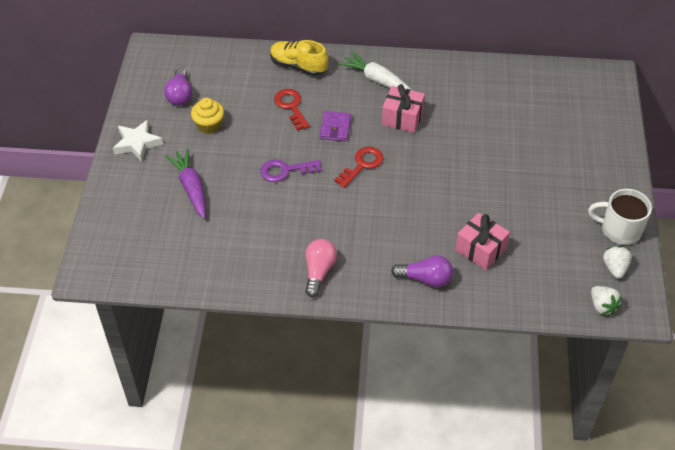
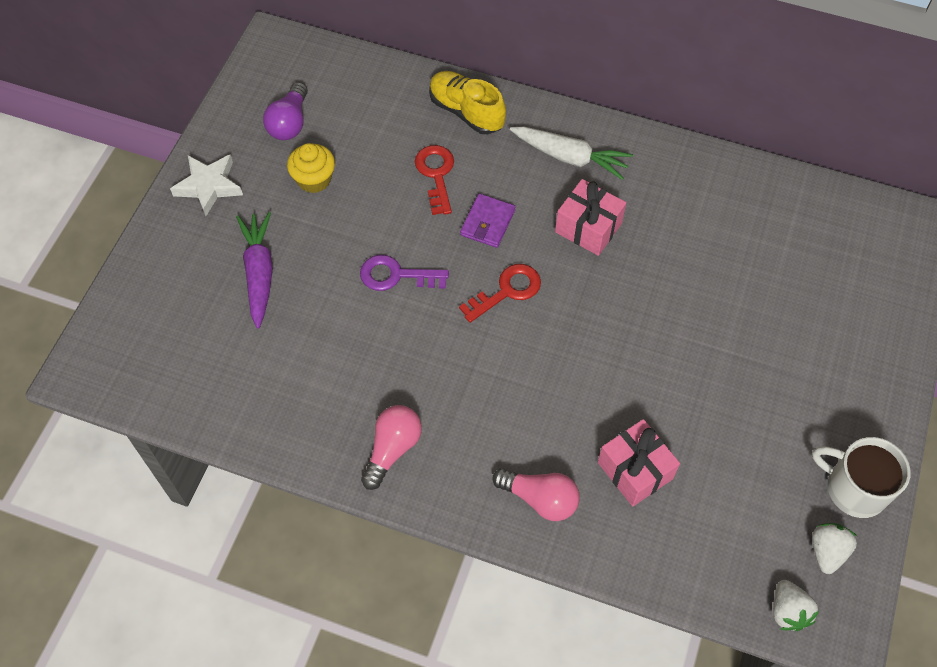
camera: 15 degrees right, 10 degrees up
(377, 80) = (570, 157): white carrot -> white carrot turned 150 degrees clockwise
(425, 279) = (540, 499): purple light bulb -> pink light bulb

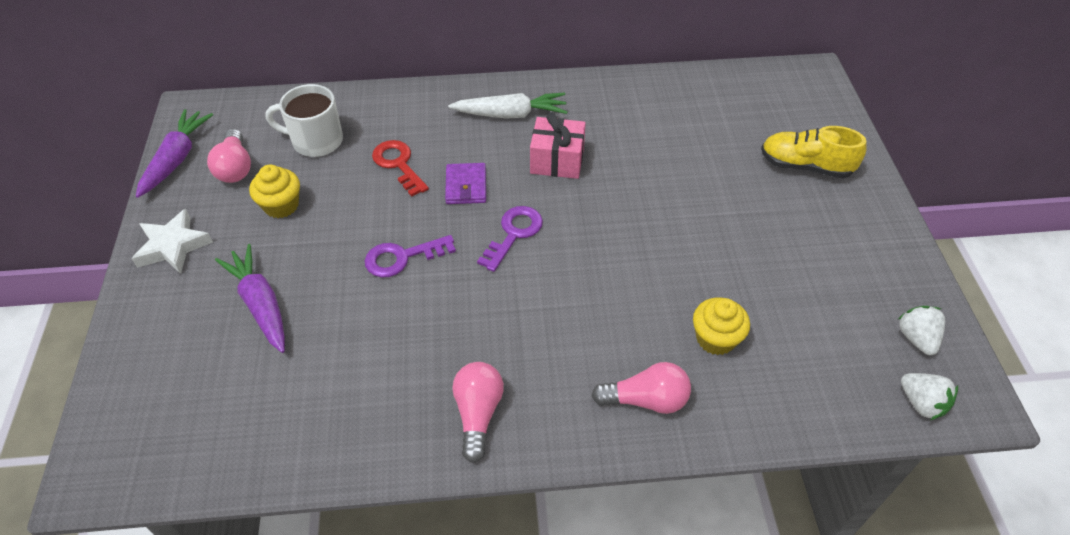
camera: 25 degrees left, 10 degrees down
(243, 93) = (177, 158): none -> purple carrot
(289, 123) = (235, 167): purple light bulb -> pink light bulb
(466, 112) = (401, 109): yellow shoe -> yellow shoe (805, 166)
(507, 291) = (514, 234): red key -> purple key
(635, 470) = (715, 338): pink gift -> yellow cupcake
(854, 488) = (901, 279): white mug -> white mug (316, 141)

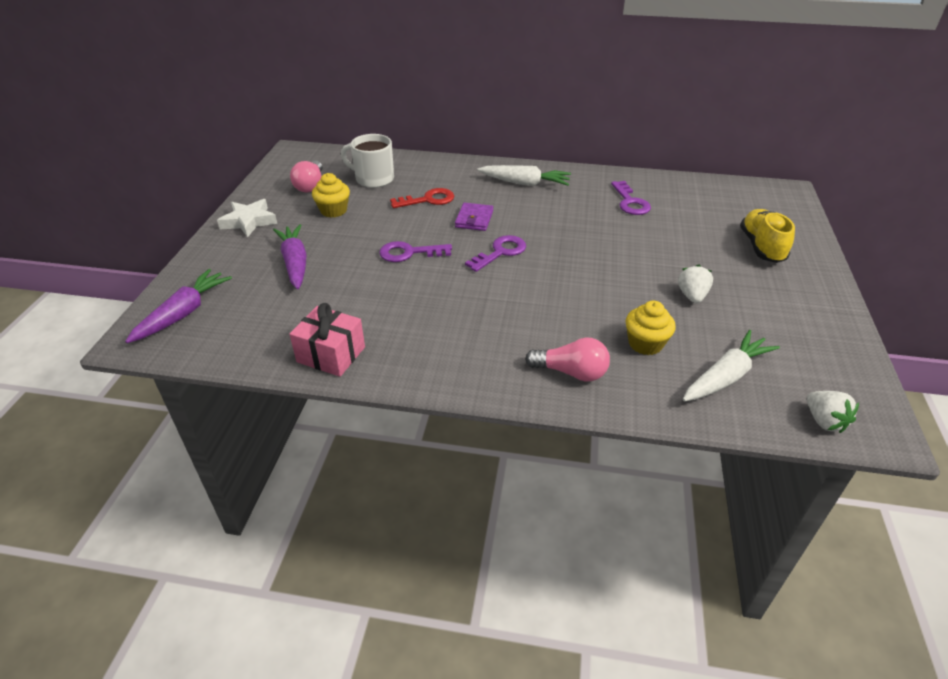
camera: 15 degrees right, 10 degrees down
(177, 158) = (273, 175): purple carrot -> purple carrot (184, 313)
(398, 164) = (428, 200): red key -> red key turned 90 degrees clockwise
(478, 414) = (430, 355): pink light bulb -> none
(557, 161) = (551, 214): pink gift -> pink gift (331, 354)
(644, 123) = (630, 202): none -> purple key
(805, 166) = (761, 247): yellow shoe -> yellow shoe turned 60 degrees clockwise
(811, 365) = (726, 376): none -> white carrot
(916, 338) = (832, 375): white strawberry -> white strawberry (692, 296)

